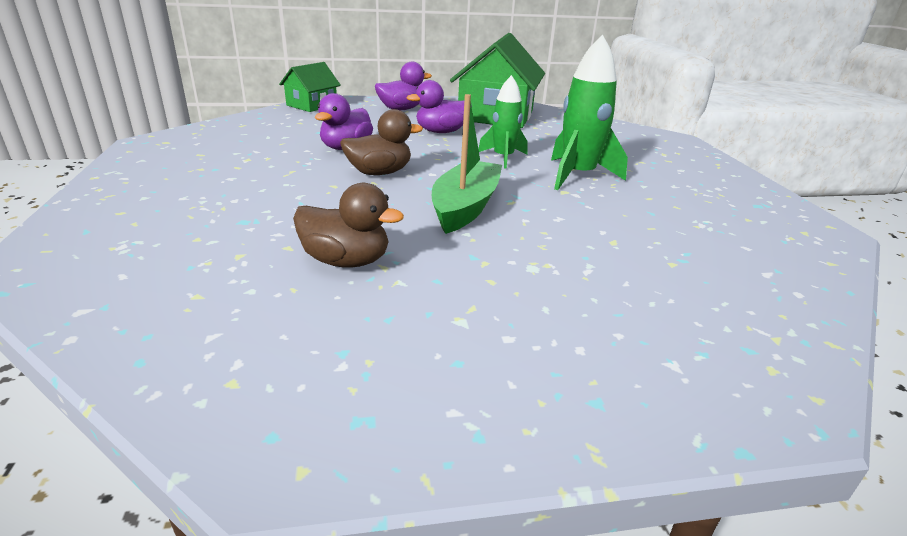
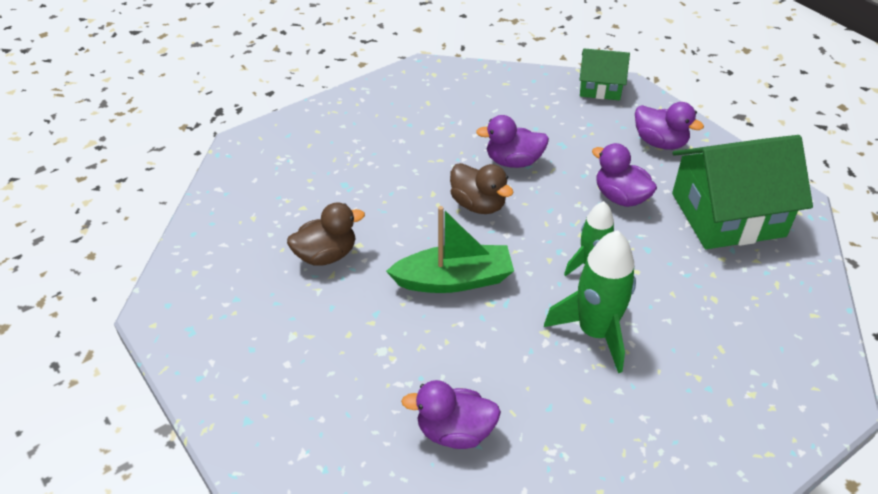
camera: 65 degrees right, 15 degrees up
(346, 261) = (326, 255): brown duck -> brown duck turned 105 degrees counterclockwise
(667, 258) = (455, 432): none -> purple duck

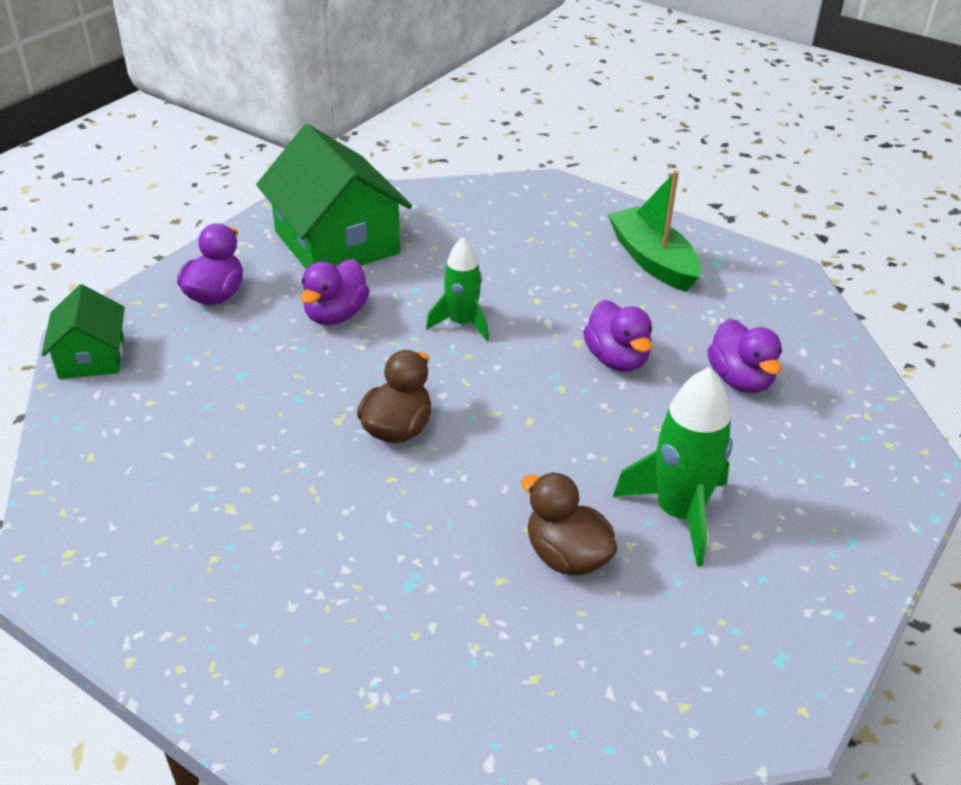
camera: 110 degrees left, 5 degrees down
(454, 280) = (542, 423): green boat -> green boat (652, 260)
(513, 161) = (294, 413): purple duck -> purple duck (616, 359)
(595, 332) = (557, 310): green rocket -> green rocket (678, 513)

